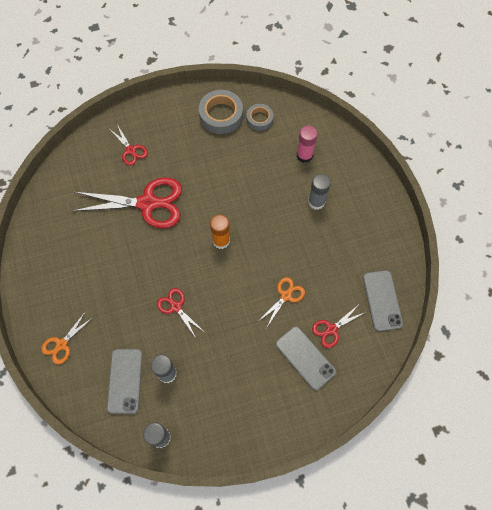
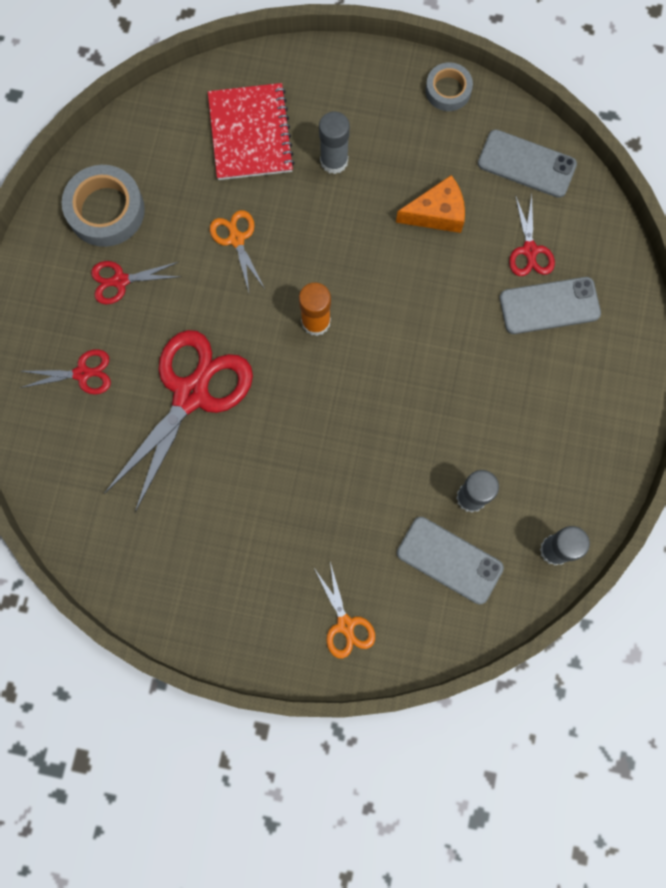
camera: 60 degrees left, 10 degrees up
(176, 307) = (380, 437): red scissors -> red scissors (120, 281)
(259, 119) = (149, 160): grey tape -> grey tape (448, 90)
(285, 296) = (449, 281): orange scissors -> orange scissors (236, 239)
(304, 155) = (250, 134): pink glue stick -> red notebook
(321, 268) = (437, 213): none -> orange cheese

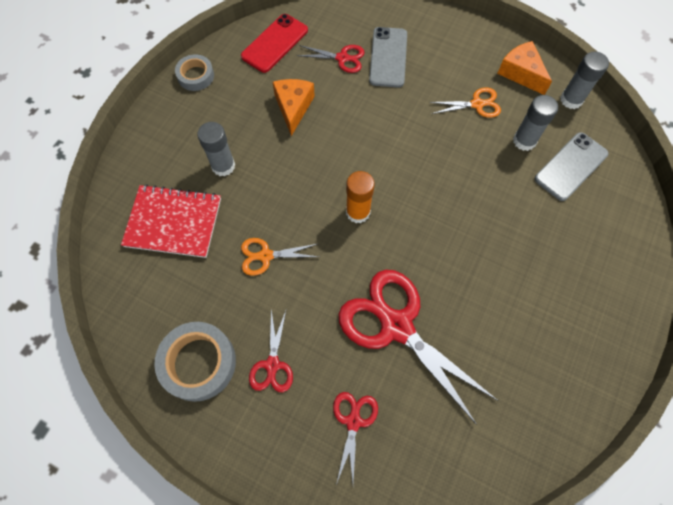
camera: 75 degrees left, 10 degrees down
(345, 624) = (615, 251): orange scissors -> orange scissors (477, 104)
(526, 164) = (275, 43): grey phone -> red phone
(578, 479) = (521, 73): none -> orange cheese

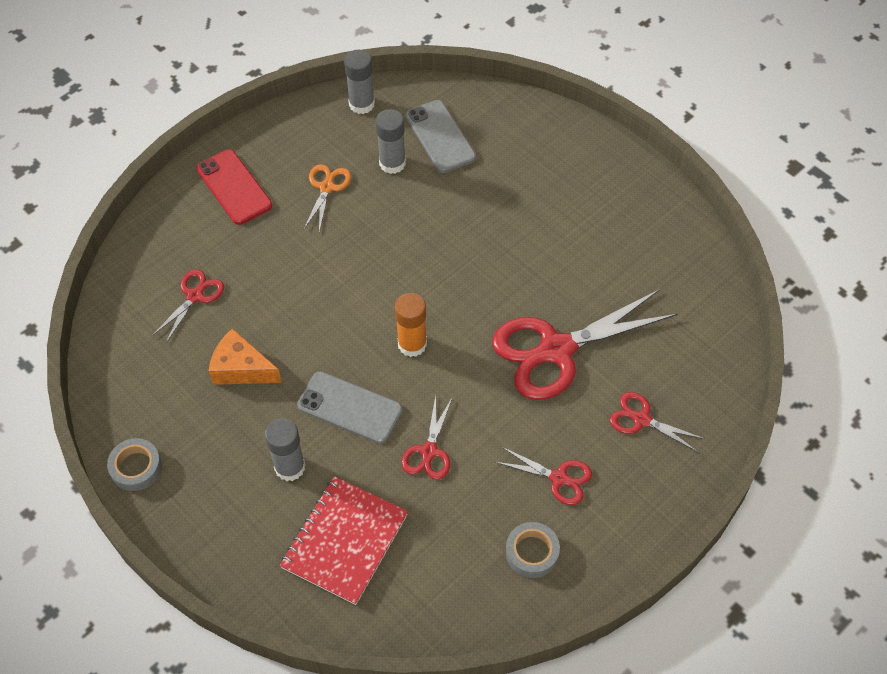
camera: 70 degrees left, 10 degrees down
(198, 363) = (532, 552): grey tape -> grey tape, size x0.61
(266, 256) = (429, 451): orange scissors -> red scissors
(275, 43) = (132, 362): red phone -> red phone (234, 187)
(388, 57) = (219, 249): grey phone -> grey phone (350, 407)
(521, 73) = (306, 133): orange cheese -> none

